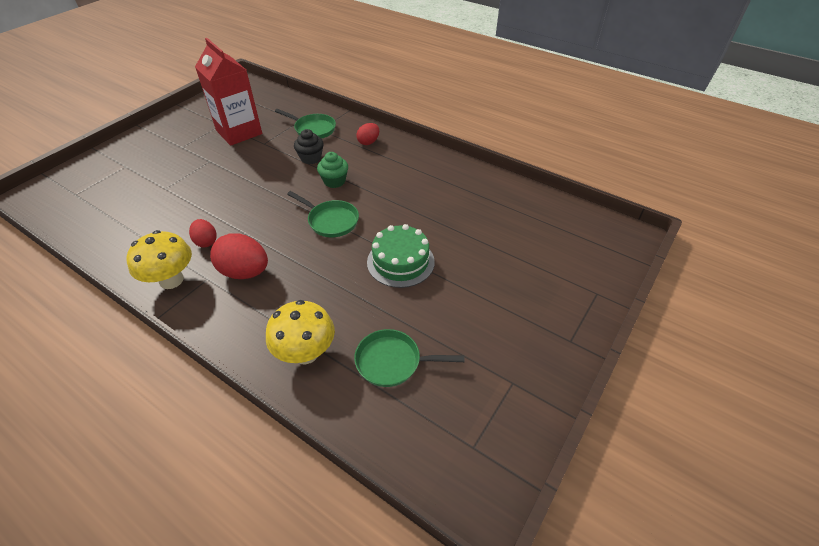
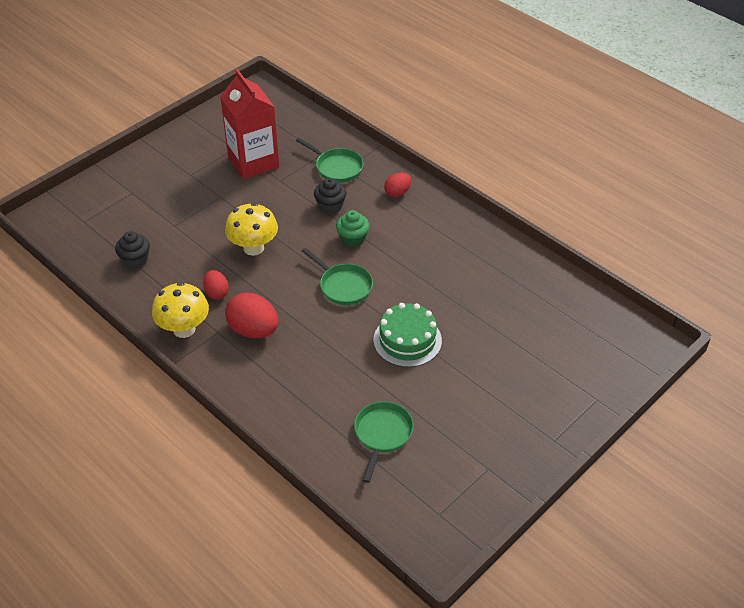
camera: 10 degrees right, 0 degrees up
(124, 222) = (135, 260): none -> black cupcake
(306, 353) = (305, 415): yellow mushroom -> yellow mushroom (253, 248)
(392, 362) = (382, 434): green pan -> green pan turned 90 degrees clockwise

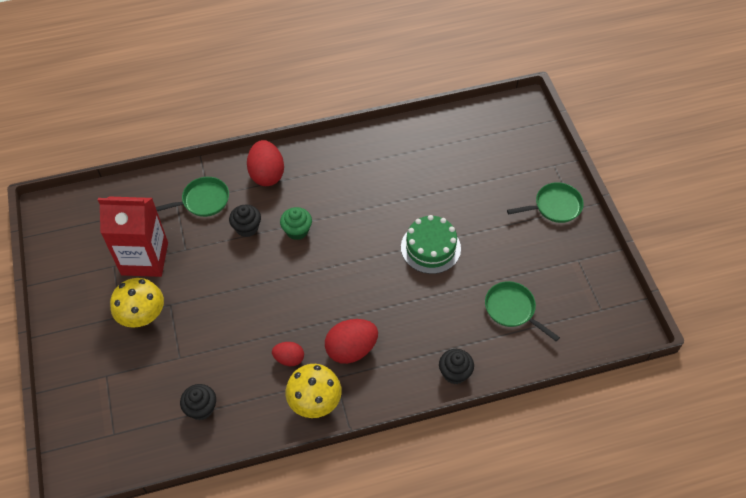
camera: 60 degrees left, 10 degrees up
(253, 248) = (255, 307): yellow mushroom -> yellow mushroom (143, 316)
(278, 417) = (454, 373): none -> black cupcake
(343, 286) = (345, 262): green pan -> green pan (554, 206)
(397, 193) = (267, 174): red egg -> red egg, size x1.71

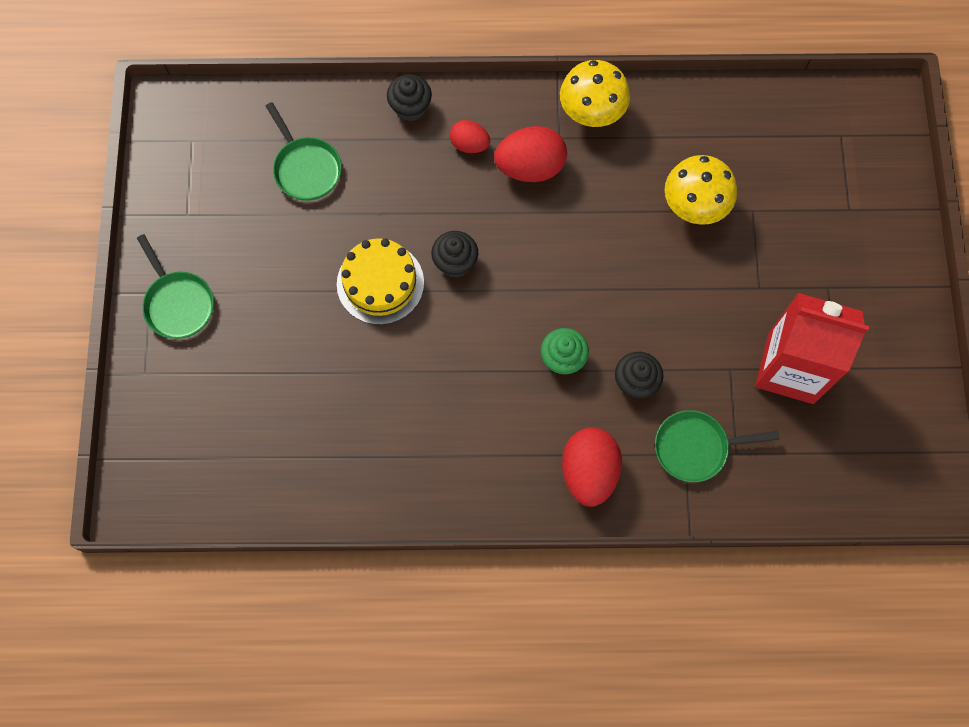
camera: 165 degrees left, 15 degrees up
(143, 316) = (797, 279): yellow mushroom -> yellow mushroom (694, 207)
(201, 408) = (731, 140): black cupcake -> black cupcake (455, 262)
(289, 359) = (612, 174): red egg -> red egg (469, 144)
(430, 248) = (380, 283): green cake -> yellow cake
(554, 206) = (178, 303): green pan -> green pan turned 120 degrees counterclockwise

